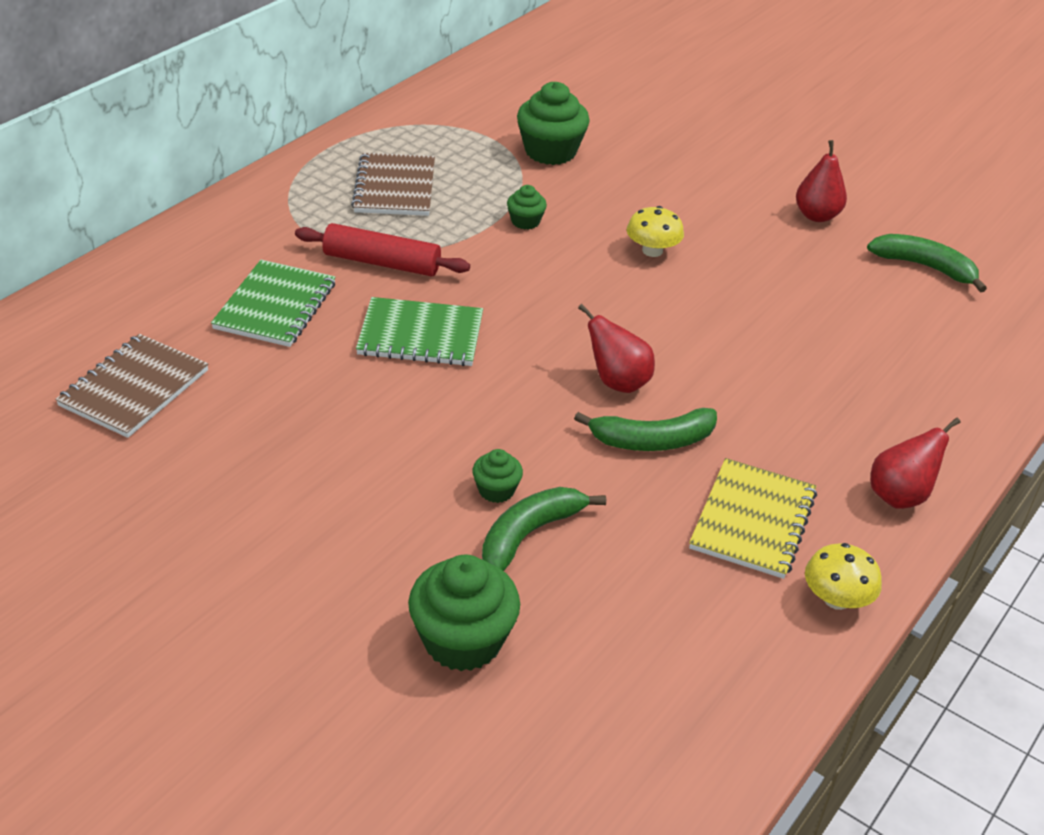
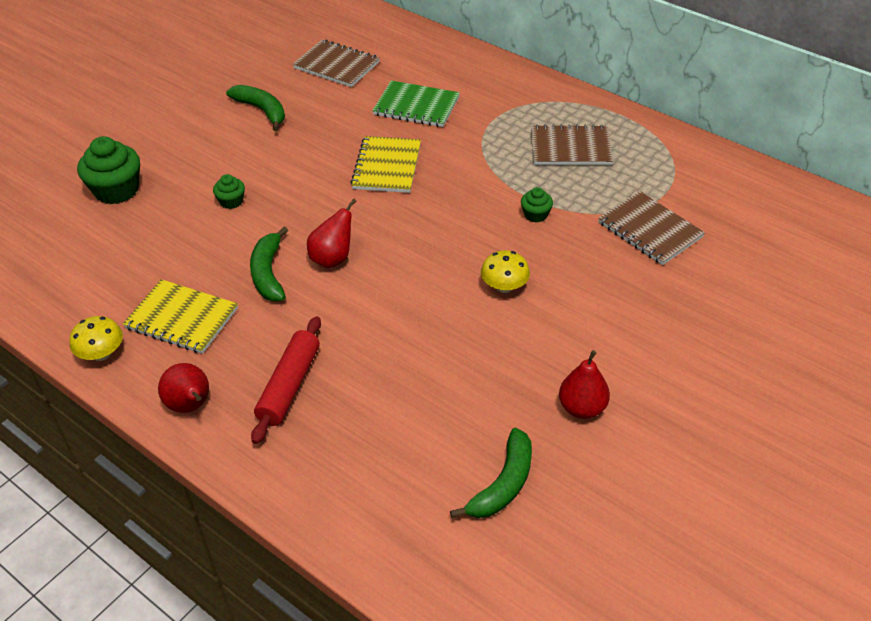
camera: 95 degrees right, 5 degrees up
(381, 263) = (470, 146): red rolling pin -> red rolling pin (289, 386)
(420, 335) = (387, 166): green notebook -> yellow notebook
(529, 534) = (191, 215): green banana -> green banana (262, 110)
(550, 151) = (650, 230): green cupcake -> brown notebook

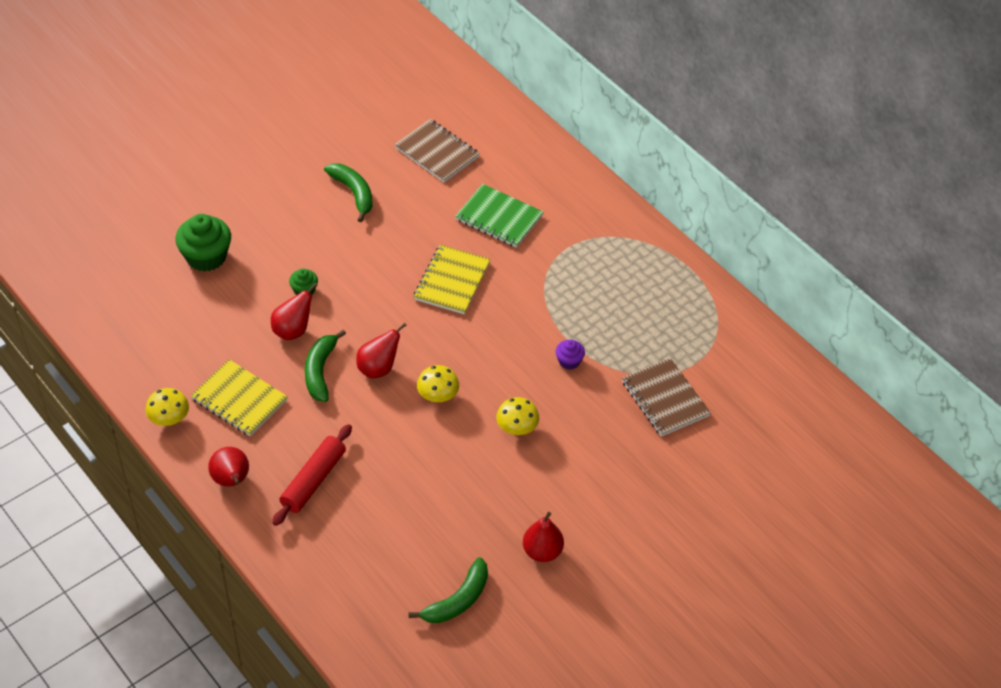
camera: 10 degrees right, 5 degrees up
(228, 240) = (293, 330): none -> red pear
(406, 272) = (438, 395): none -> yellow mushroom
(535, 215) = (569, 361): green cupcake -> purple cupcake
(570, 148) = (627, 296): brown notebook -> none

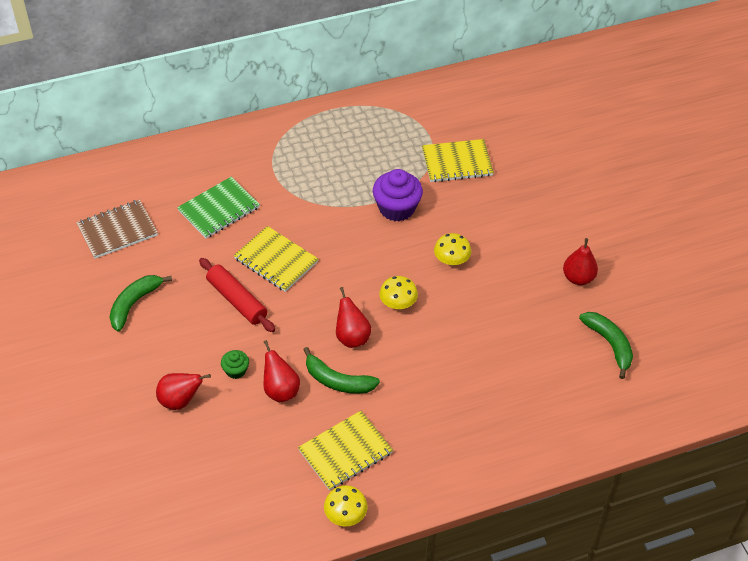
camera: 70 degrees left, 0 degrees up
(206, 257) = (155, 441): green cupcake -> none
(232, 480) = (437, 478): red pear -> red pear (180, 401)
(313, 480) = (458, 415): red rolling pin -> red rolling pin (237, 300)
(354, 193) = (134, 304): green banana -> green banana turned 45 degrees counterclockwise
(569, 361) = (396, 208): purple cupcake -> purple cupcake, size x1.95
(665, 399) = (457, 162): brown notebook -> yellow notebook

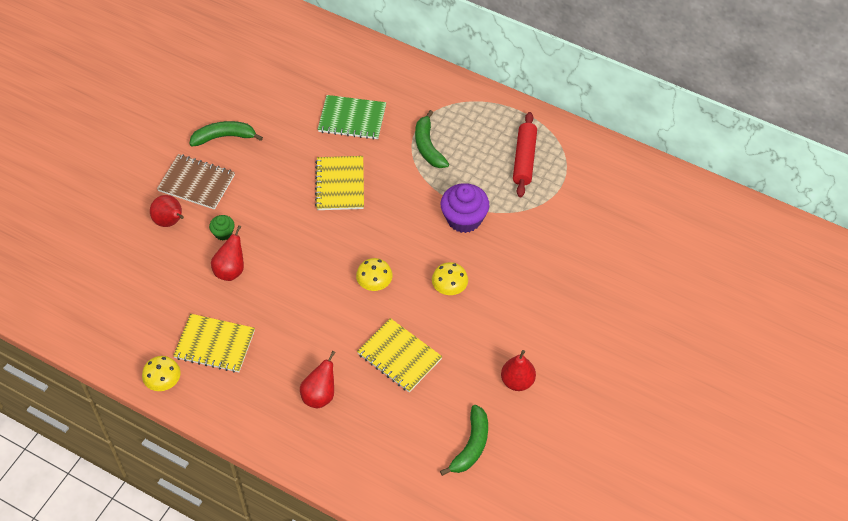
camera: 50 degrees right, 5 degrees up
(117, 231) = (275, 80): brown notebook -> brown notebook (196, 183)
(237, 300) = (283, 189): red rolling pin -> red rolling pin (524, 159)
(337, 381) = (270, 297): green banana -> green banana (428, 147)
(352, 337) = (316, 278): red pear -> red pear (320, 395)
(457, 162) = (552, 223): yellow notebook -> yellow notebook (399, 356)

